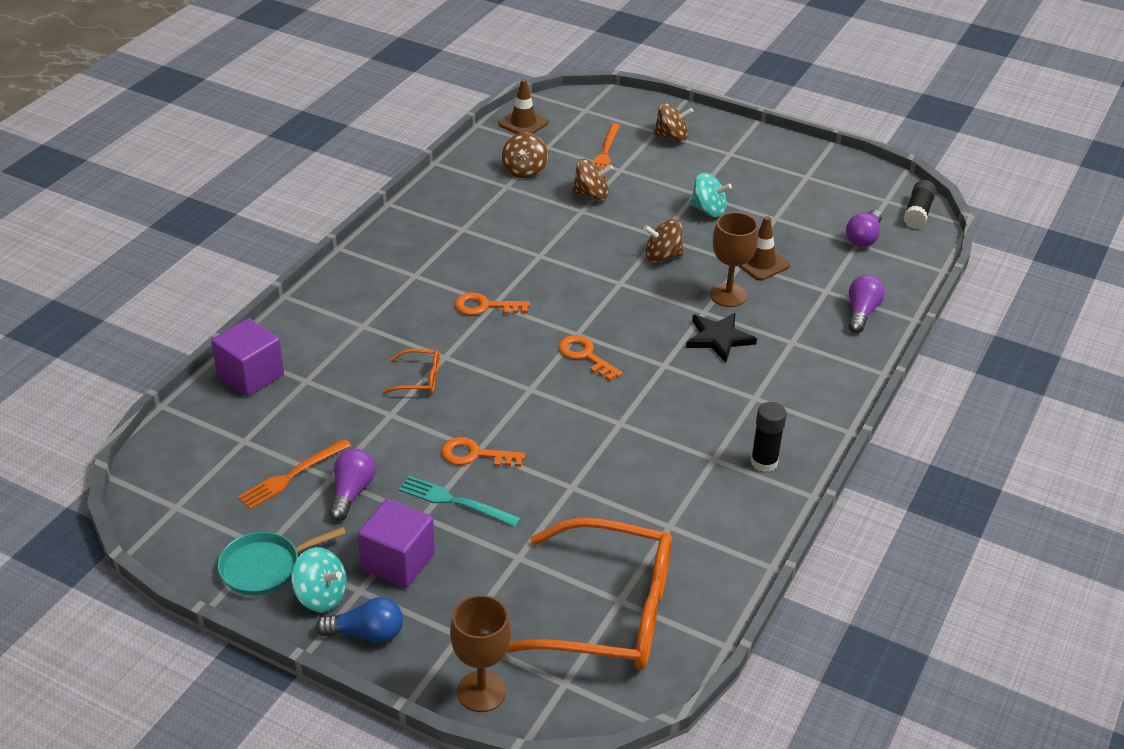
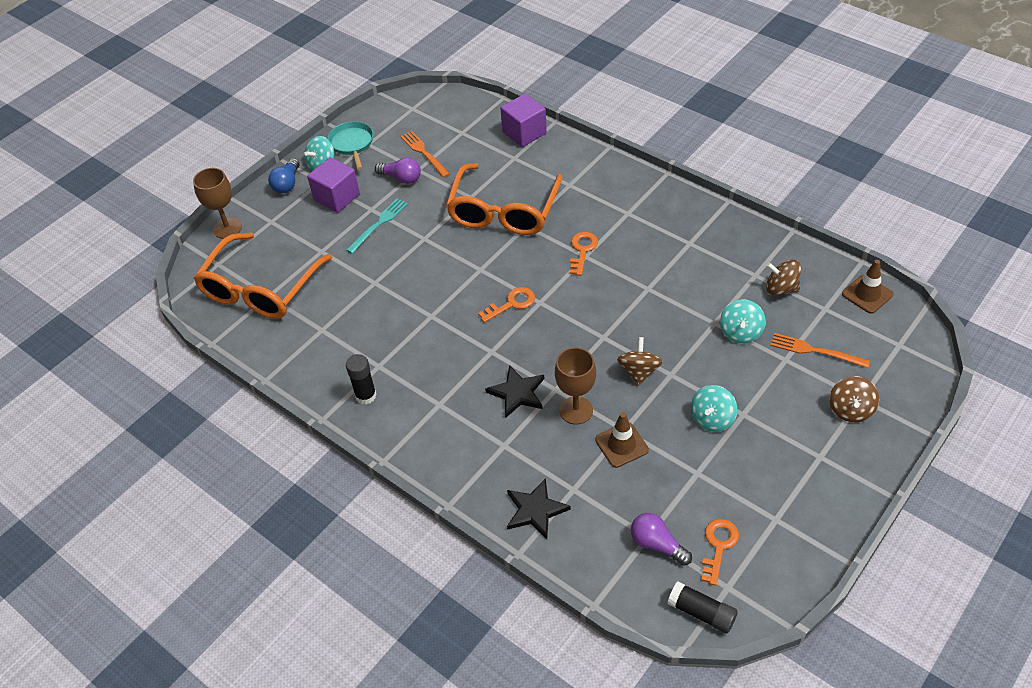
camera: 105 degrees right, 10 degrees up
(419, 379) = (503, 211): orange glasses -> orange glasses, size x2.47
(475, 455) = (419, 236): orange key -> orange key (718, 546)
(591, 195) = (740, 332): brown spinning top -> turquoise spinning top
(861, 313) = (535, 510): purple light bulb -> black star

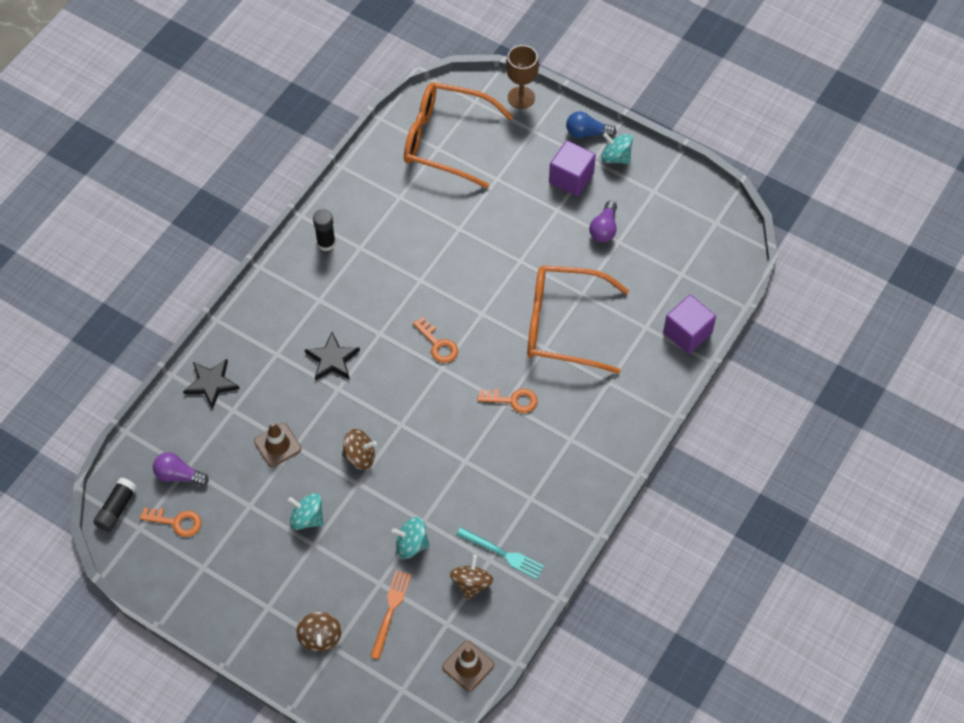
camera: 80 degrees right, 10 degrees up
(352, 144) = (652, 177): turquoise pan -> none
(378, 224) = (536, 219): turquoise fork -> turquoise fork (502, 554)
(424, 153) = (644, 244): orange fork -> none
(576, 410) = (314, 407): brown goblet -> none
(657, 544) = (178, 475): purple light bulb -> purple light bulb turned 105 degrees counterclockwise
(850, 410) = (320, 637): brown spinning top -> brown spinning top turned 105 degrees counterclockwise

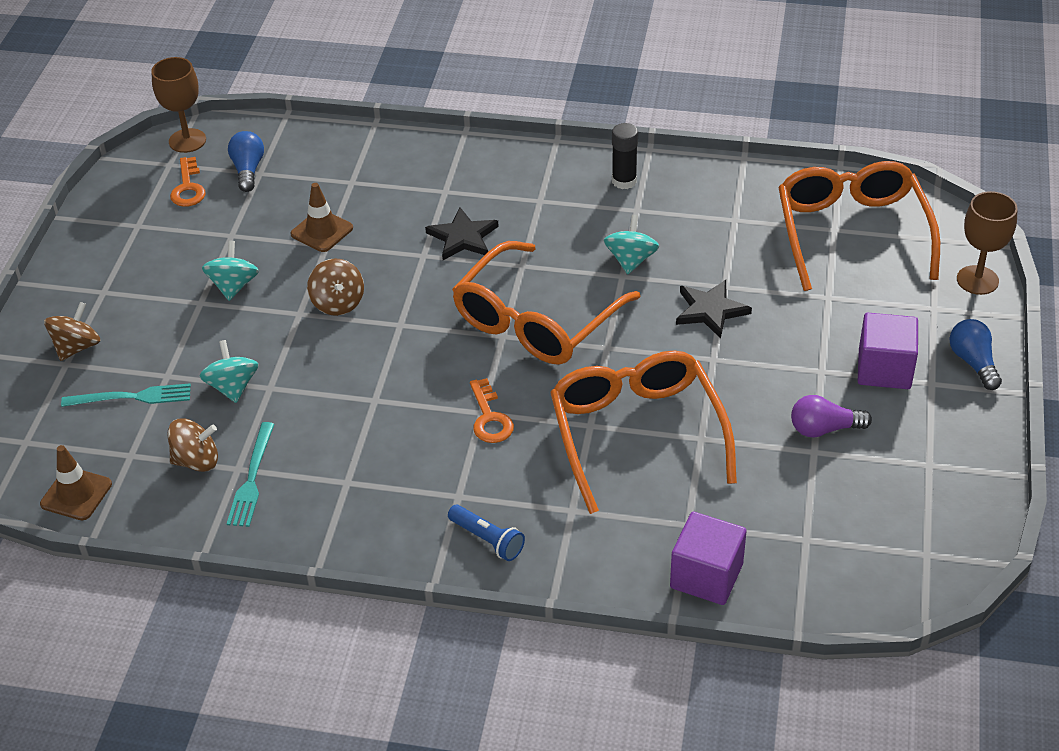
camera: 70 degrees right, 15 degrees down
(117, 509) = (187, 141): black glue stick -> brown goblet
(178, 475) = (248, 170): purple light bulb -> blue light bulb
(211, 383) = (379, 155): black star -> black star (710, 310)
(320, 637) = (77, 347): brown spinning top -> brown spinning top turned 150 degrees clockwise
(390, 611) = (131, 397): orange fork -> turquoise fork
(438, 344) = (536, 321): orange key -> orange glasses
(613, 435) = (487, 540): none -> blue flashlight
(615, 157) = (956, 405): turquoise spinning top -> turquoise spinning top (631, 260)

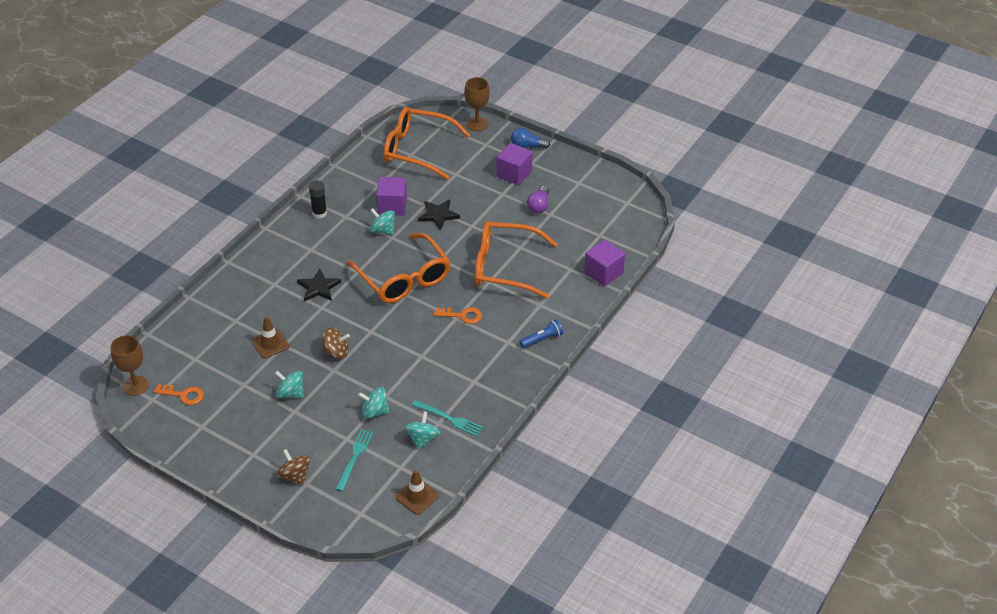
camera: 70 degrees left, 0 degrees up
(196, 461) = (422, 439): brown spinning top -> turquoise spinning top
(248, 170) = (188, 363): blue light bulb -> none
(695, 251) = (392, 206): none -> purple cube

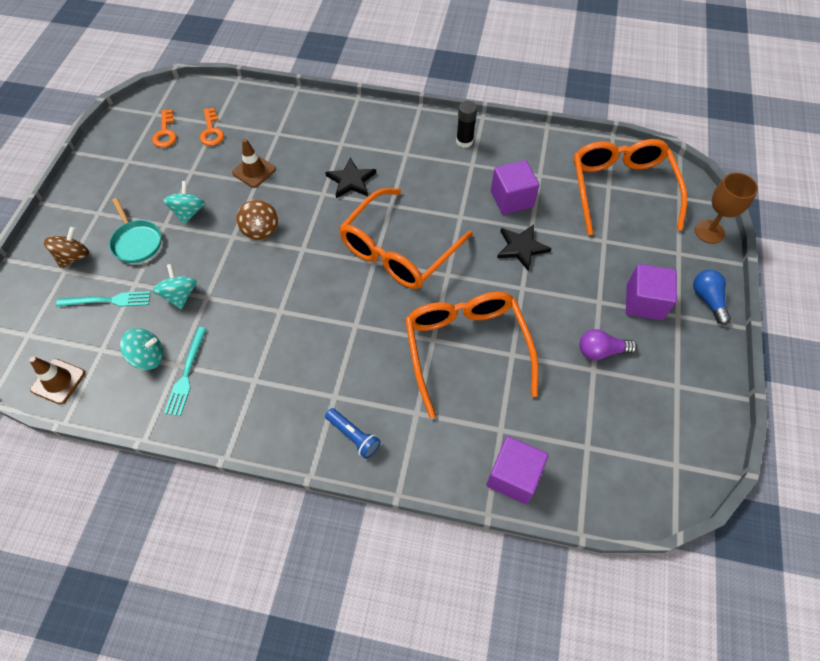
camera: 70 degrees right, 15 degrees up
(135, 386) = (168, 96): brown goblet -> none
(303, 432) = (136, 242): none -> turquoise pan
(382, 230) = (467, 204): turquoise spinning top -> none
(462, 315) = (361, 330): orange key -> orange key (211, 131)

